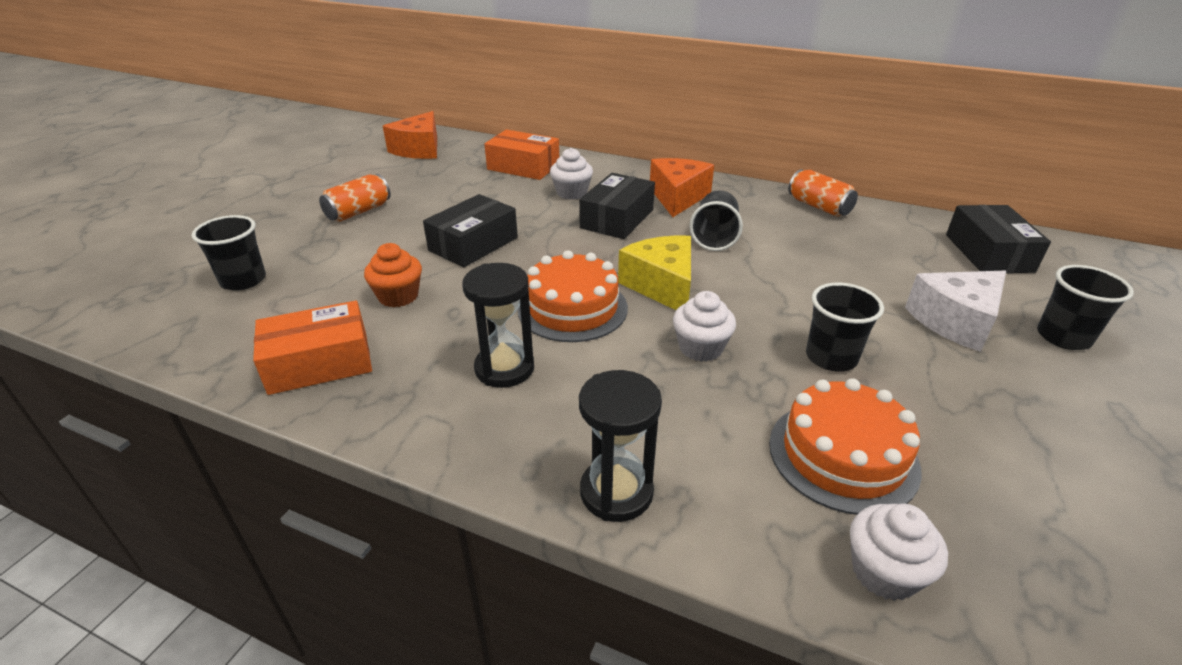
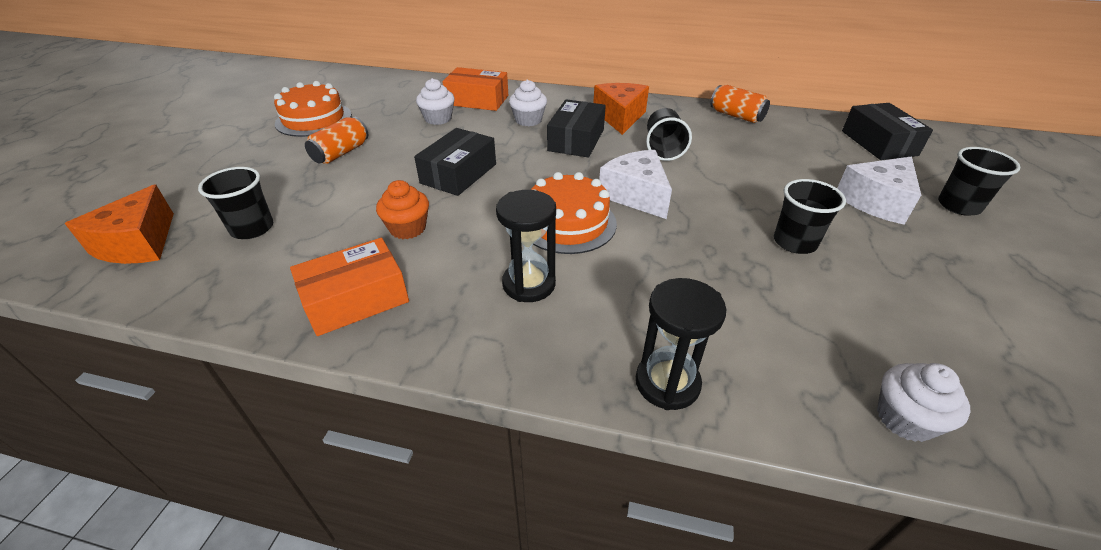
camera: 10 degrees left, 5 degrees up
(419, 149) = (376, 91): orange cheese -> orange cheese (138, 243)
(662, 286) = (636, 195): yellow cheese -> white cheese
(700, 348) = (688, 246): white cupcake -> white cupcake (438, 119)
(843, 455) = (835, 324): orange cake -> orange cake (314, 119)

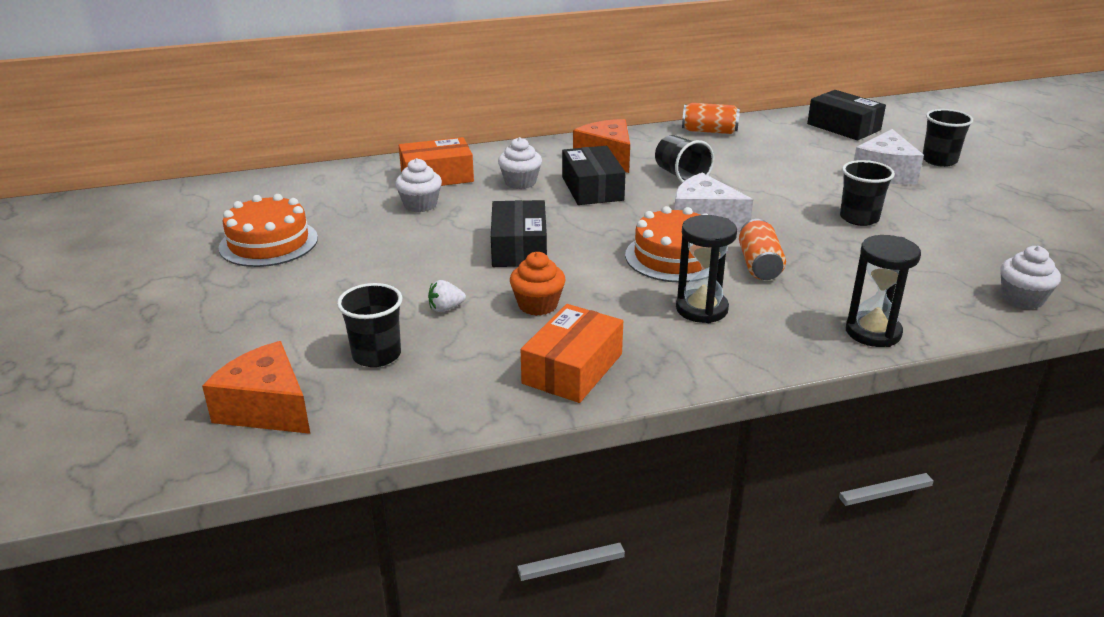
camera: 30 degrees left, 10 degrees down
(138, 243) = (267, 408): orange cheese -> orange cheese turned 150 degrees clockwise
(341, 153) = (361, 265): orange can -> orange can (759, 265)
(344, 207) = (446, 308): none -> white strawberry

